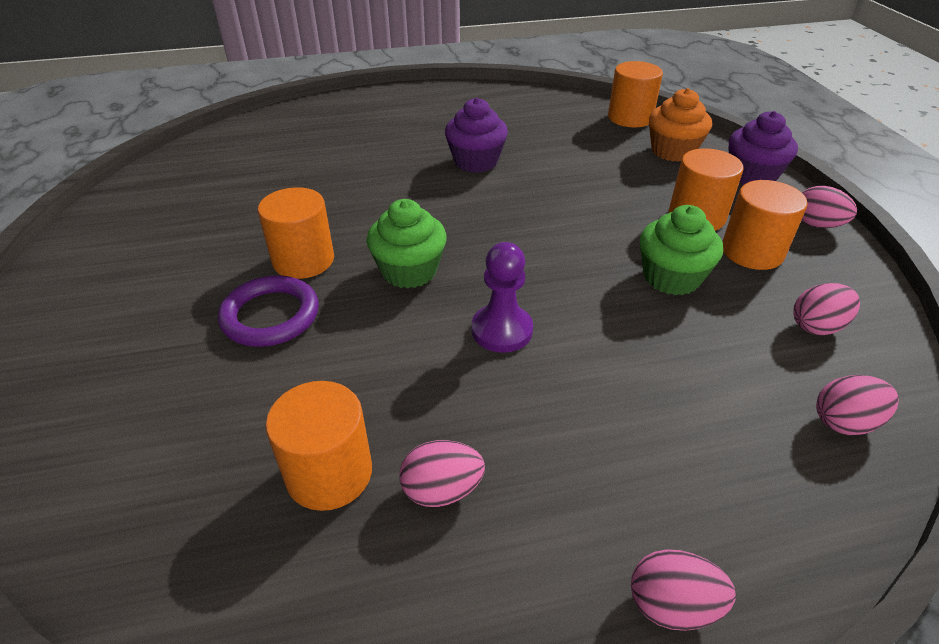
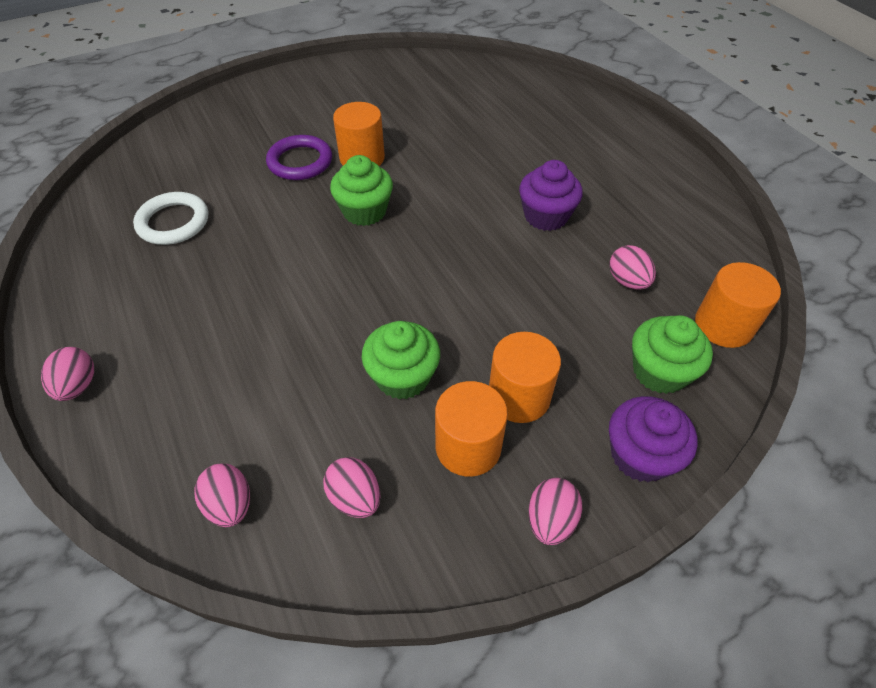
camera: 75 degrees right, 10 degrees up
(329, 473) = (173, 222): orange cylinder -> white ring
(442, 490) = (161, 270): pink egg -> pink egg (627, 281)
(502, 330) = (307, 273): purple pawn -> none
(672, 151) = (659, 371): orange cupcake -> green cupcake

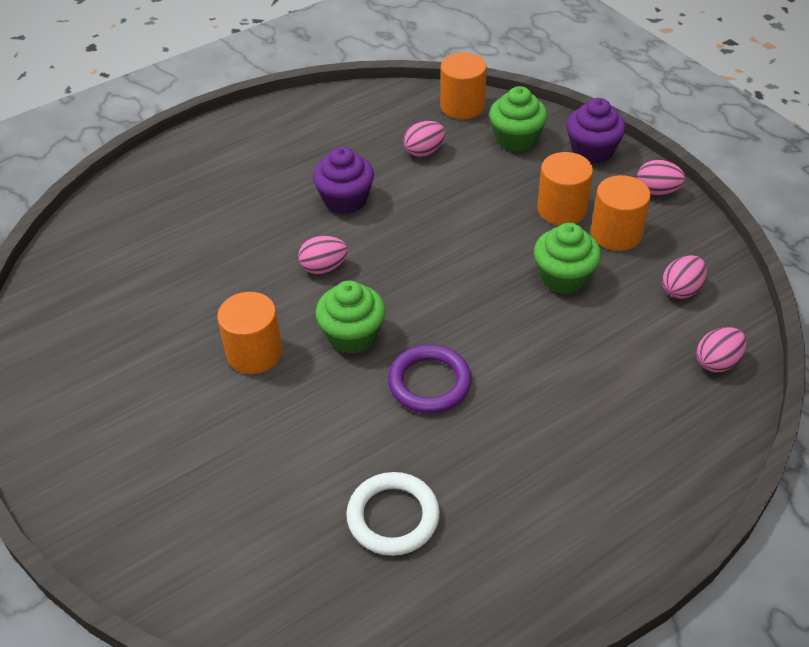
camera: 95 degrees left, 5 degrees down
(78, 386) = (649, 518): pink egg -> pink egg (324, 267)
(300, 162) = (263, 413): purple ring -> purple ring (429, 383)

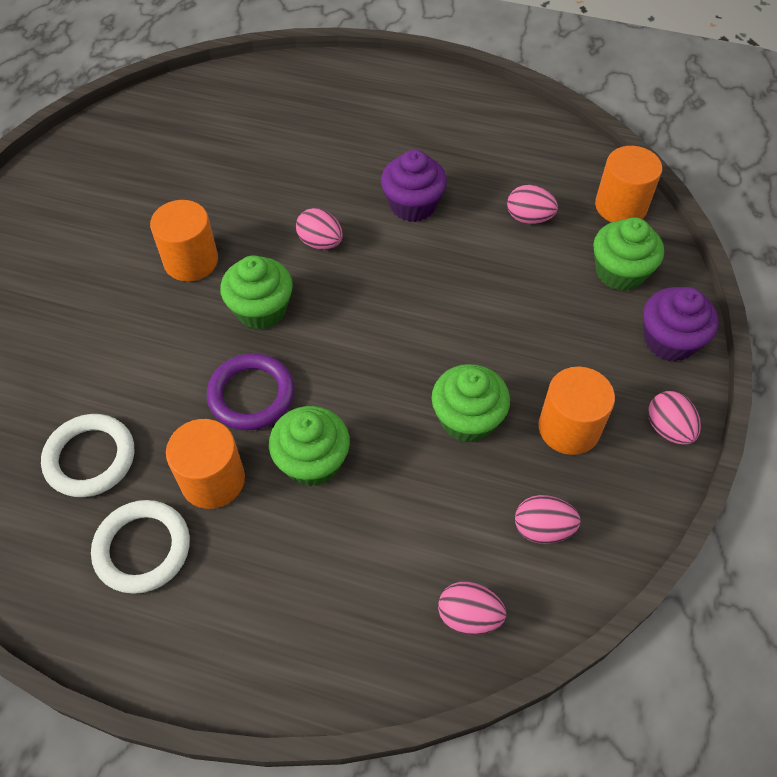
camera: 50 degrees right, 10 degrees up
(512, 522) = (142, 548): none -> white ring
(523, 378) = (312, 461): none -> green cupcake
(562, 209) = (558, 364): orange cylinder -> orange cylinder (213, 480)

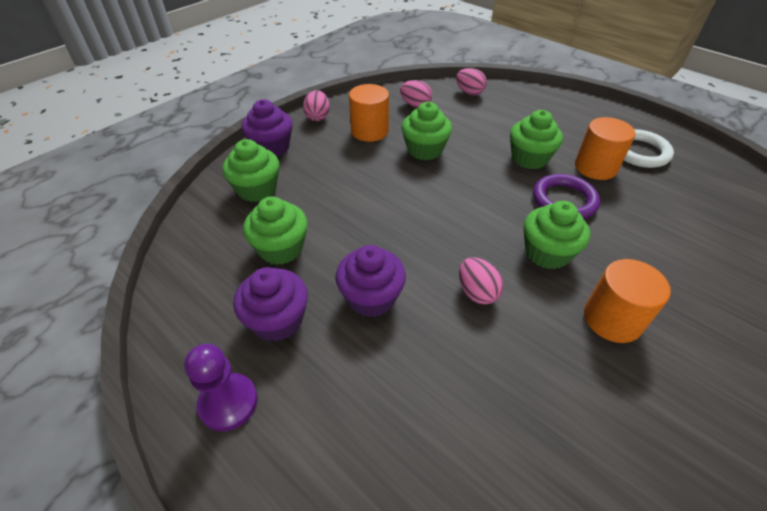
camera: 155 degrees left, 10 degrees down
(90, 458) = (684, 200): white ring -> none
(464, 108) = (228, 402): none -> purple pawn
(476, 162) = (277, 320): none -> purple cupcake
(529, 218) = (281, 248): pink egg -> green cupcake
(620, 206) = (201, 231): orange cylinder -> none

